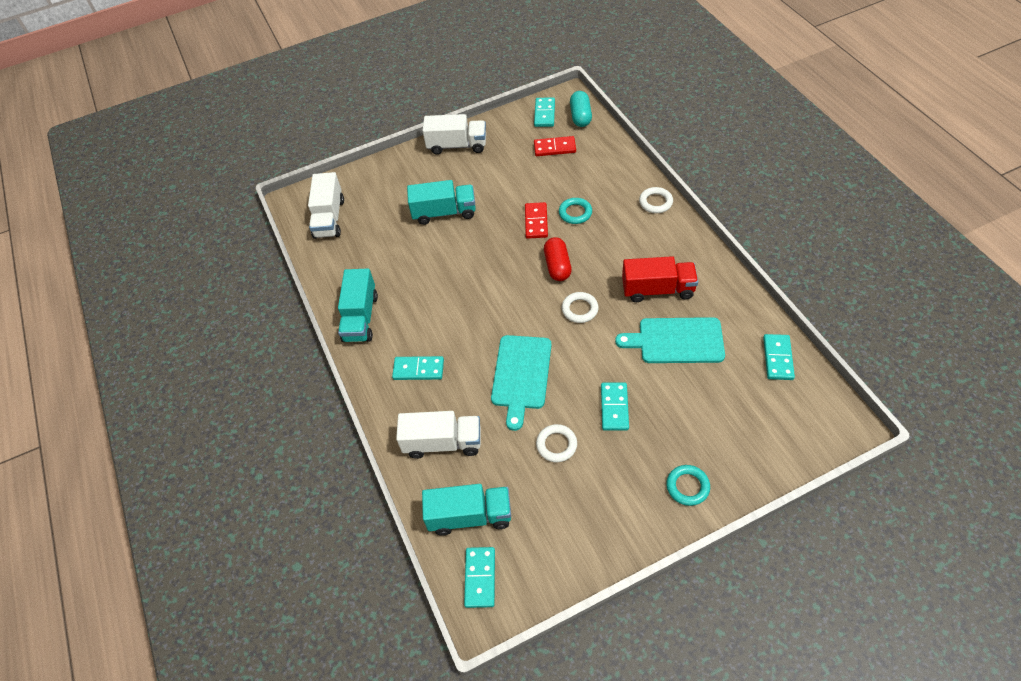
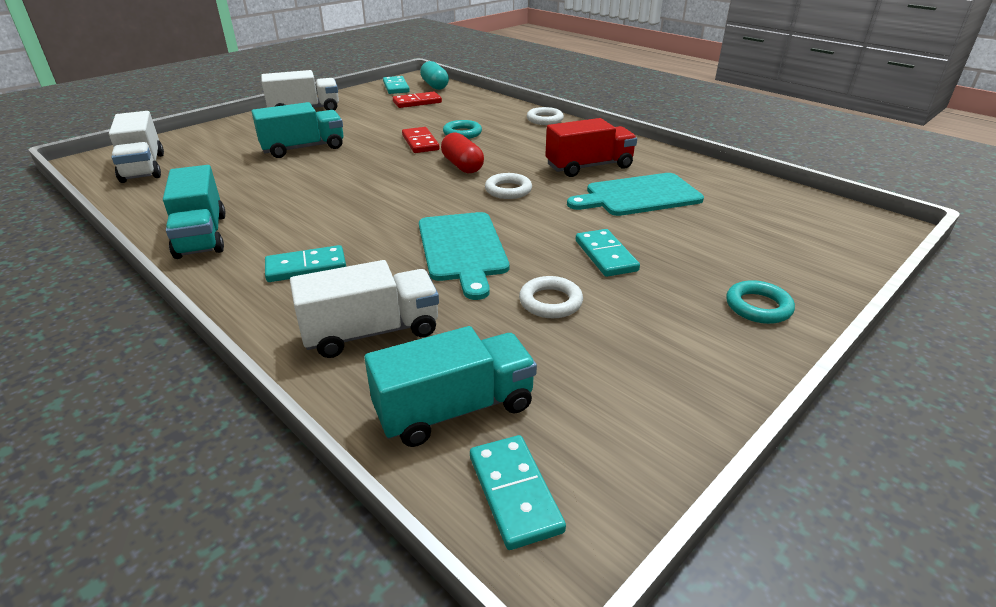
camera: 25 degrees left, 20 degrees down
(778, 358) = (758, 192): turquoise domino -> none

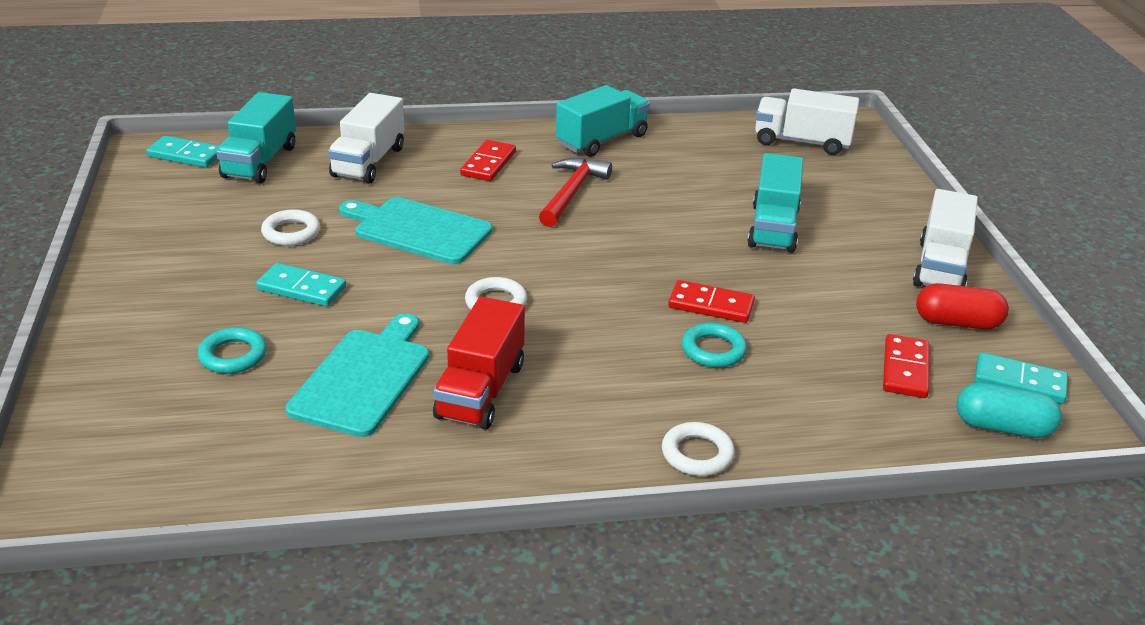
camera: 125 degrees right, 0 degrees up
(202, 235) = (602, 140): turquoise truck -> turquoise truck turned 120 degrees clockwise
(306, 267) = (488, 164): turquoise domino -> red domino
(325, 215) = (571, 193): none -> red hammer
(462, 166) = (598, 303): red capsule -> red capsule (957, 322)
(758, 307) = (130, 313): turquoise ring -> turquoise ring (233, 355)

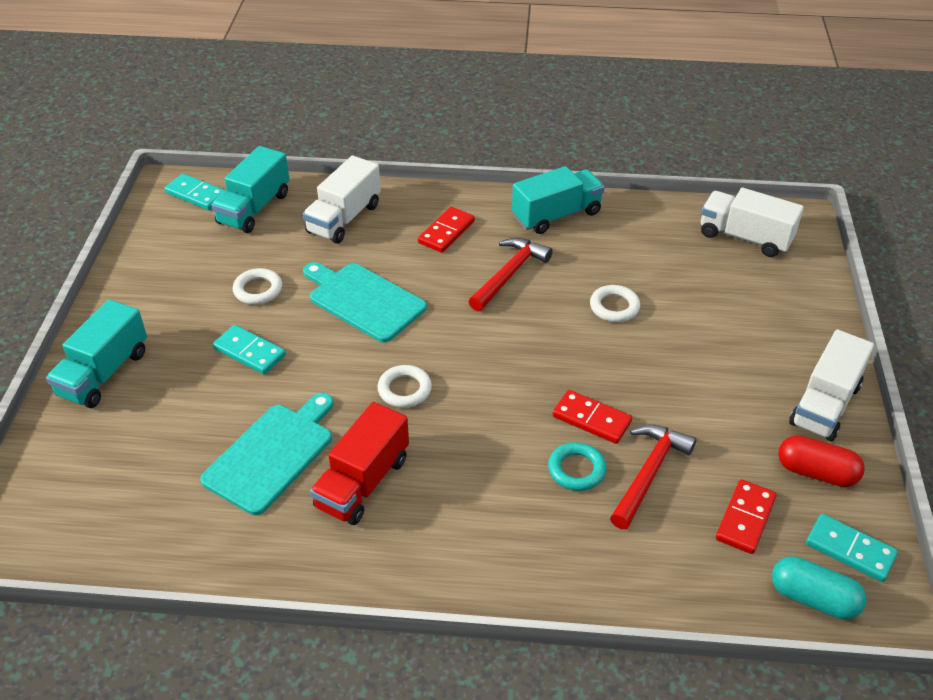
camera: 15 degrees right, 10 degrees up
(233, 355) = (176, 415): turquoise ring -> none
(697, 454) = (523, 580): white ring -> white ring (614, 307)
(773, 227) = (680, 337): turquoise truck -> turquoise truck (104, 373)
(790, 344) = (648, 473): none -> red hammer

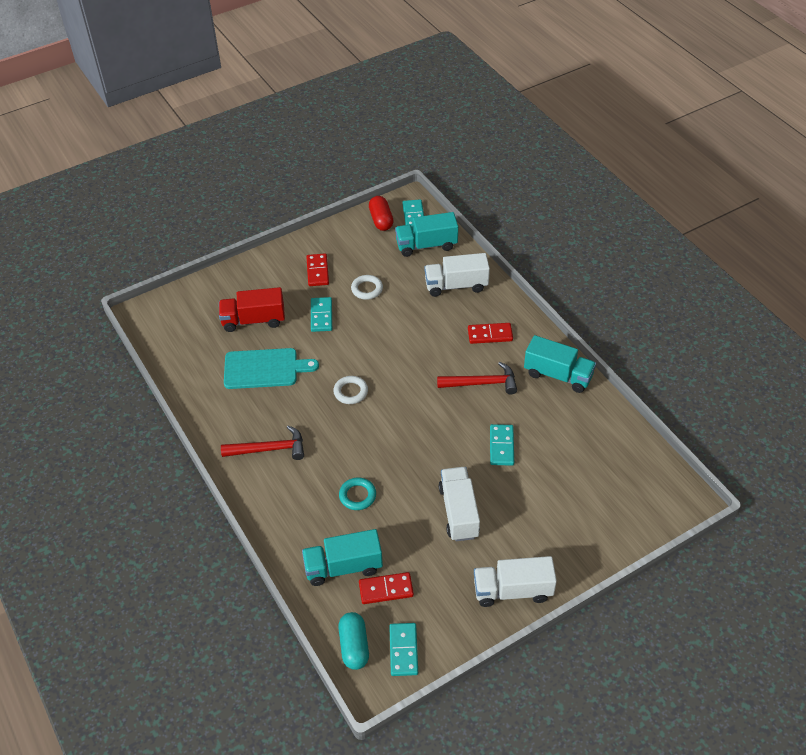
camera: 55 degrees right, 5 degrees up
(104, 373) = (260, 275): turquoise truck -> turquoise truck (343, 567)
(363, 300) = (399, 335): turquoise cutting board -> none
(363, 482) = (276, 414): red truck -> red truck (253, 320)
(591, 419) = (400, 483): red domino -> red domino (317, 271)
(614, 307) = (501, 446): white ring -> turquoise domino
(648, 473) = (381, 529): red hammer -> red hammer (269, 449)
(745, 237) = (635, 479): white truck -> white truck (458, 512)
(816, 472) = (450, 609): red capsule -> red capsule (381, 220)

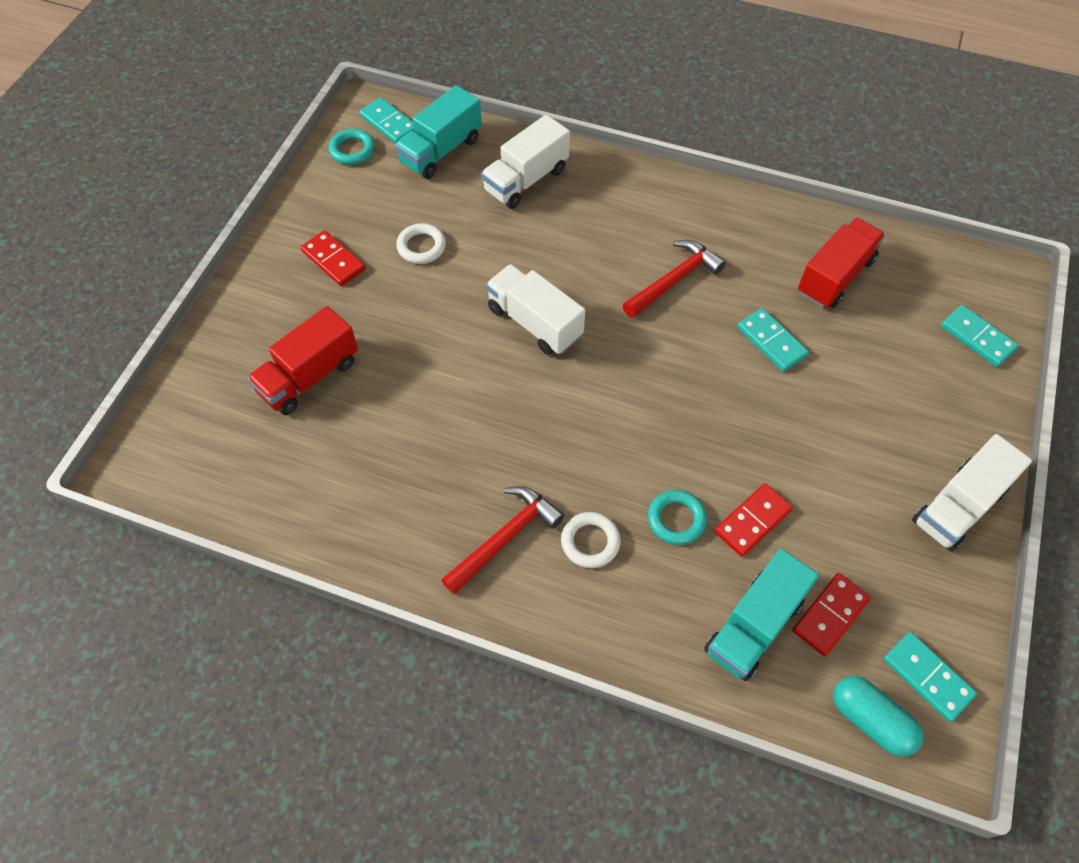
camera: 40 degrees left, 10 degrees up
(264, 369) = (390, 433): turquoise cutting board -> none
(321, 316) = (396, 315): turquoise domino -> turquoise domino (977, 337)
(351, 392) = (533, 390): white ring -> white ring (590, 542)
(381, 220) = (352, 150): red capsule -> turquoise ring
(458, 512) = (808, 454): white truck -> white truck (534, 323)
(490, 335) = (624, 217): red domino -> red domino (752, 521)
(558, 375) = (744, 219): turquoise truck -> none
(577, 436) = (835, 276): none -> red truck

